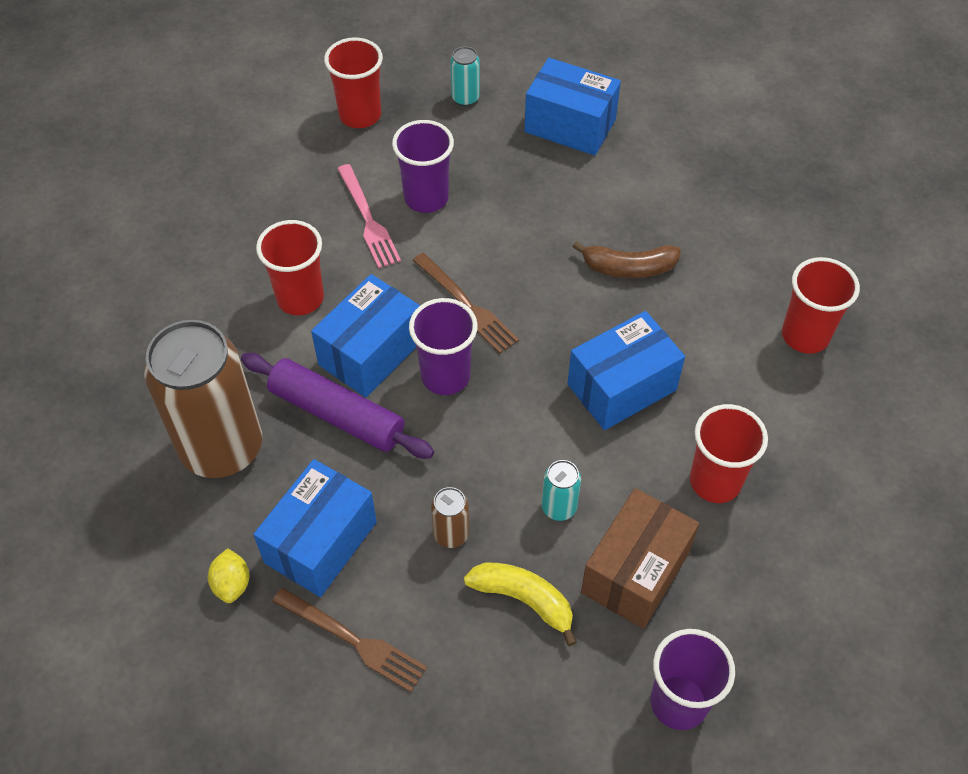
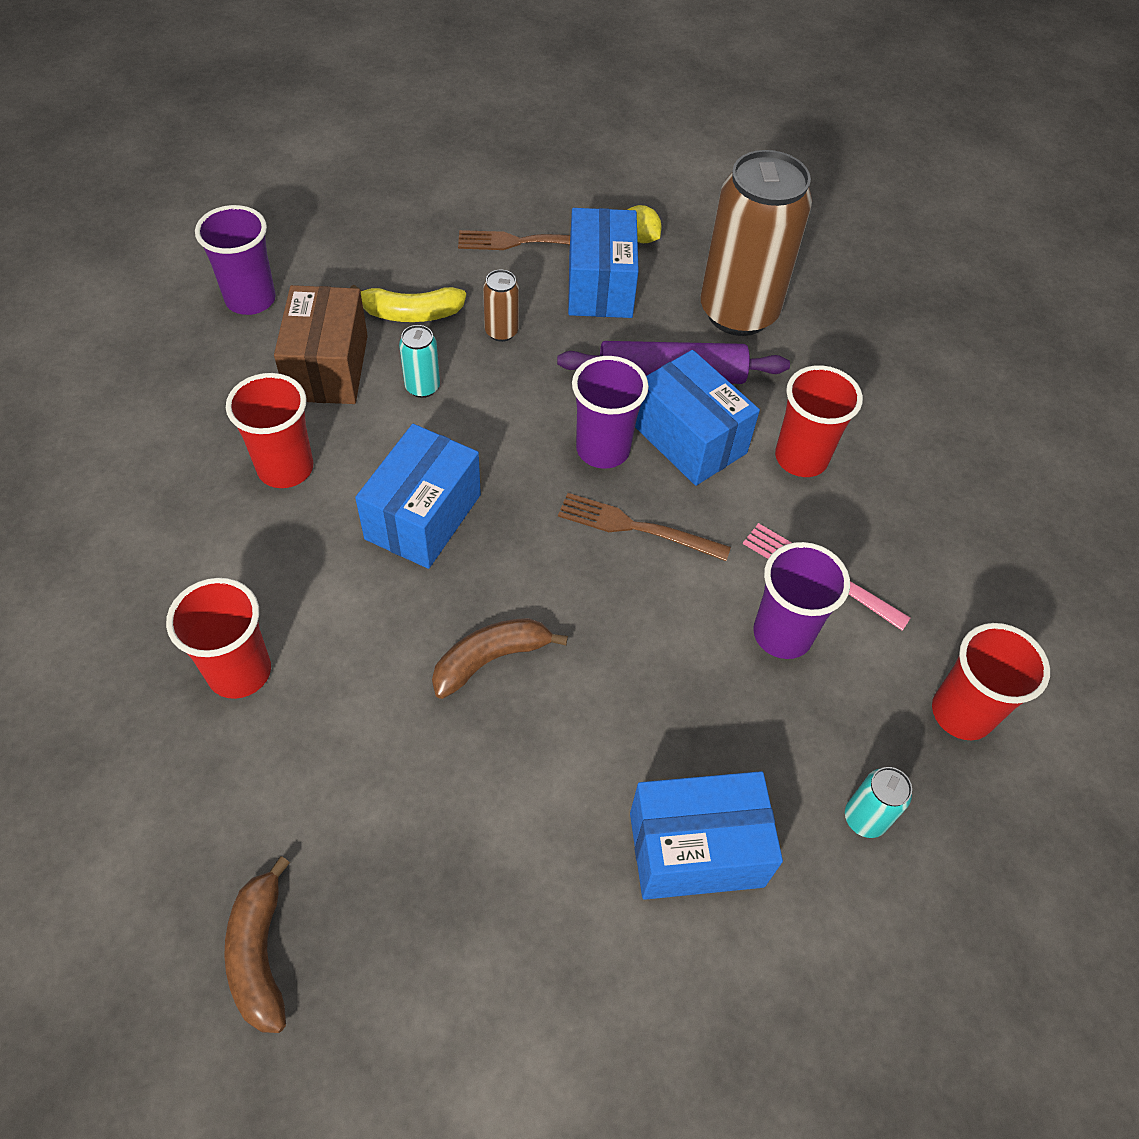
camera: 145 degrees right, 0 degrees up
(371, 353) = (689, 439): blue box -> blue box turned 45 degrees counterclockwise
(838, 184) = (260, 953): none -> brown banana

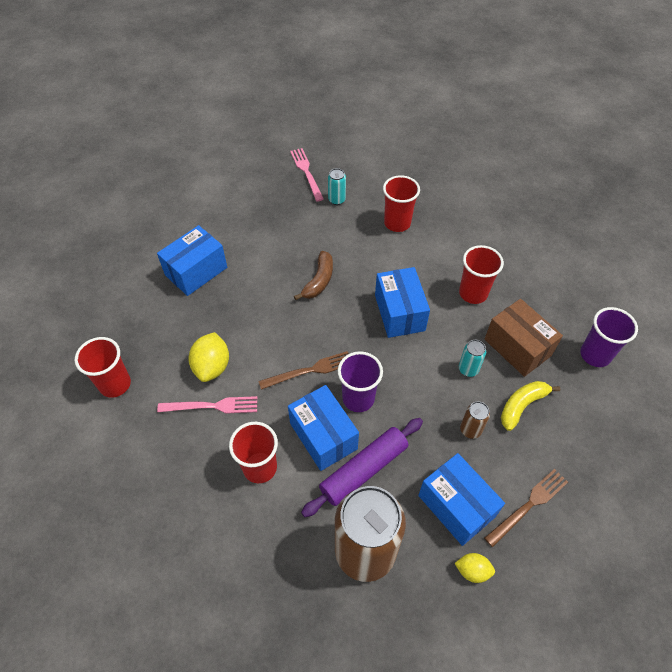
camera: 145 degrees right, 0 degrees up
(260, 953) = (306, 172): brown banana -> pink fork
(689, 439) = (323, 436): blue box -> blue box turned 45 degrees clockwise
(782, 634) = (212, 366): purple cup -> yellow lemon
(864, 818) = (139, 318): turquoise can -> turquoise can (336, 200)

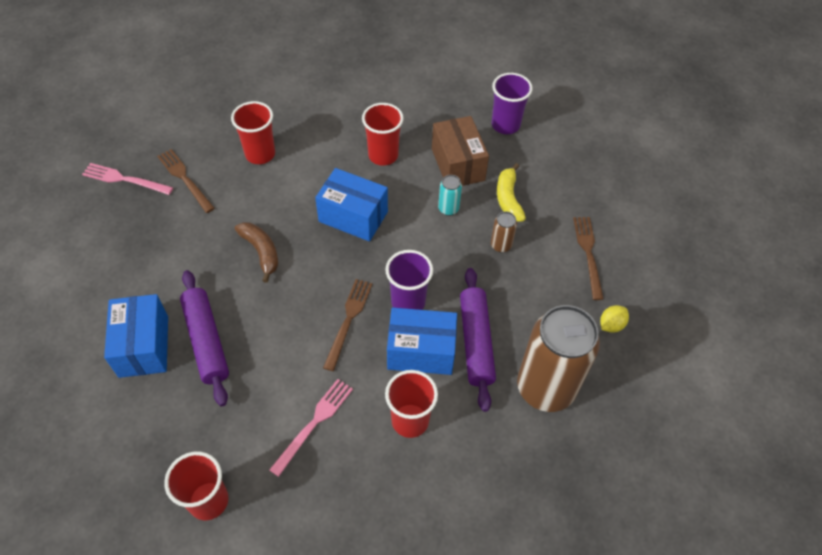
camera: 55 degrees left, 0 degrees up
(212, 366) = (270, 398): yellow lemon -> none
(226, 300) = (206, 341): none -> purple rolling pin
(336, 200) = (185, 179): turquoise can -> brown fork
(456, 506) = (554, 299): blue box -> none
(517, 347) = (457, 164): brown box -> brown box turned 75 degrees clockwise

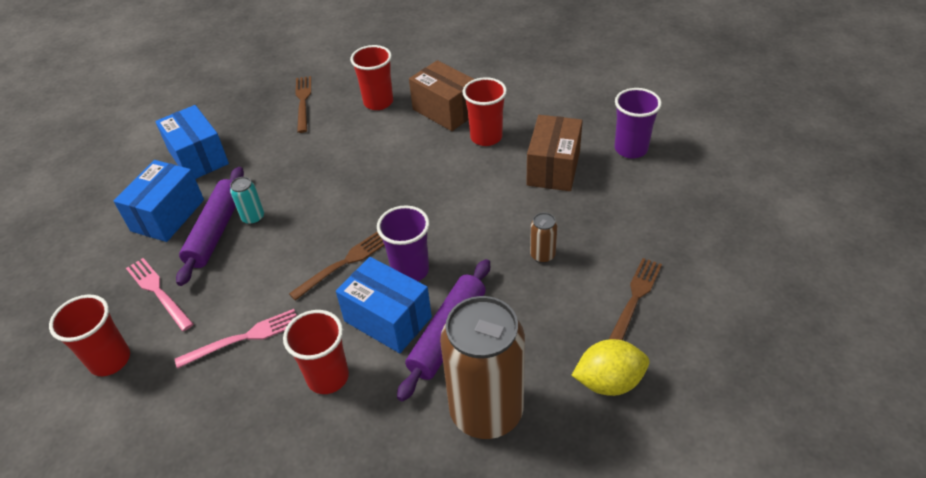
camera: 35 degrees right, 10 degrees down
(124, 179) = (258, 87): pink fork -> pink fork (158, 292)
(261, 252) = (316, 178): brown banana -> none
(329, 141) = (445, 110): none -> brown box
(353, 216) = (418, 178): blue box -> blue box (198, 157)
(448, 209) = (514, 203): turquoise can -> turquoise can (253, 218)
(508, 199) = (583, 216): yellow banana -> none
(611, 325) = (608, 382): yellow lemon -> yellow lemon, size x1.68

